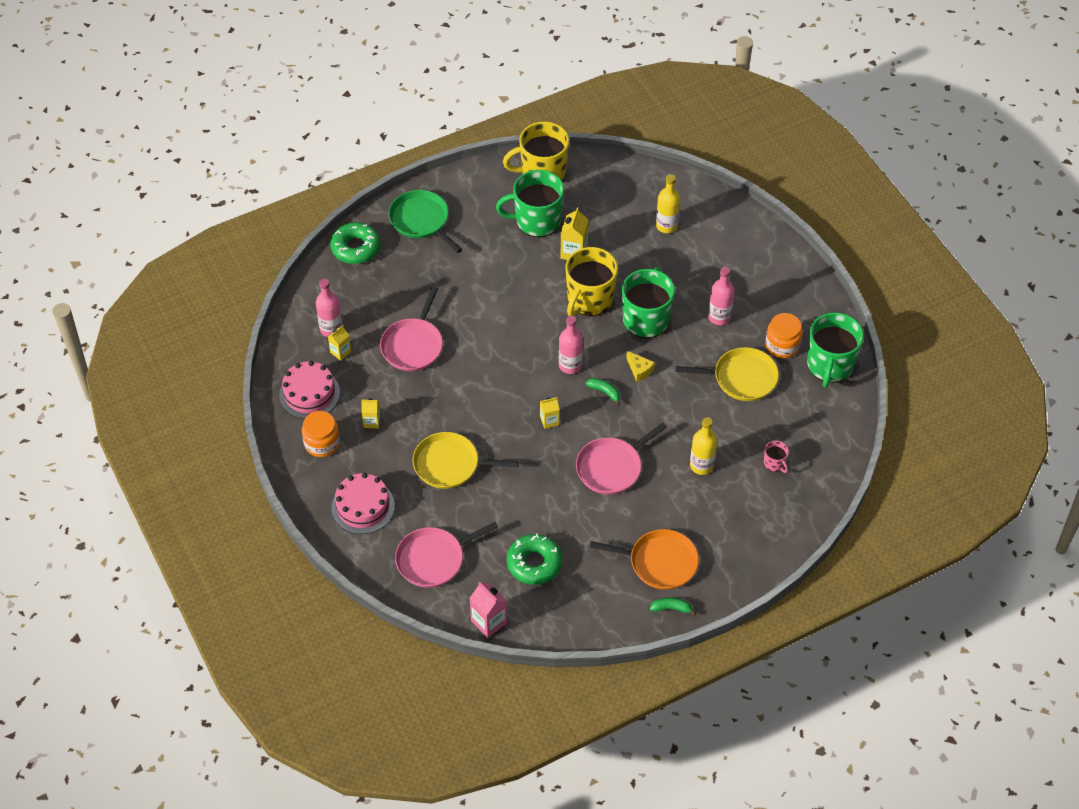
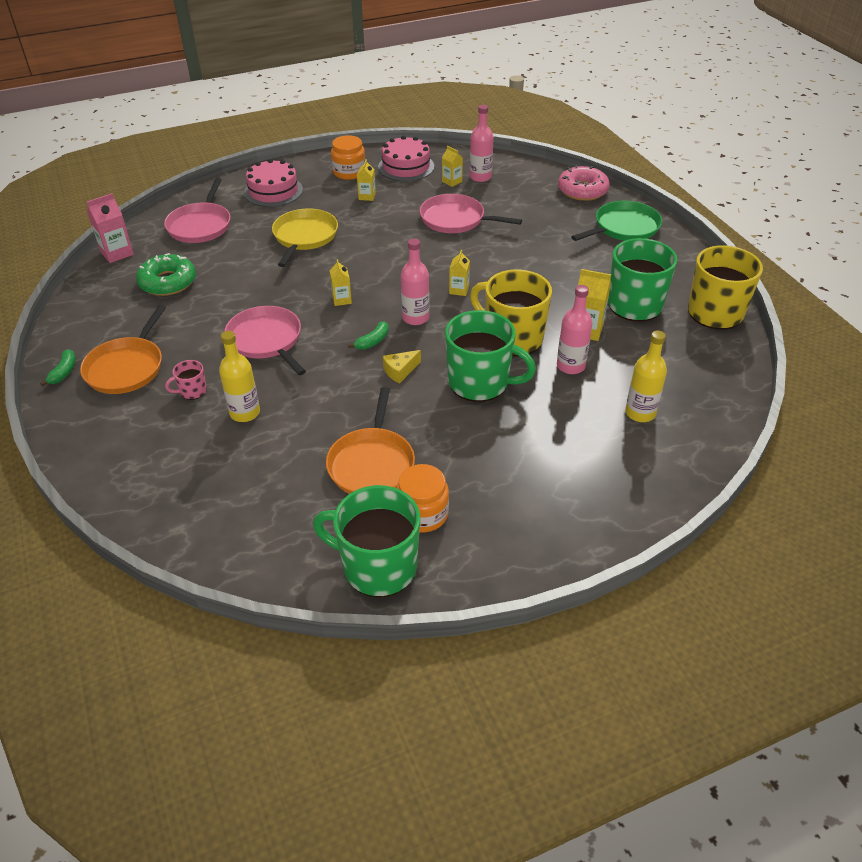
camera: 95 degrees right, 10 degrees down
(356, 248) = (582, 190): green donut -> pink donut
(433, 559) = (200, 225): pink pan -> pink pan turned 150 degrees counterclockwise
(527, 337) = (459, 290): none -> yellow carton
(719, 317) = (479, 451): pink bottle -> pink bottle (570, 366)
(741, 378) = (372, 463): yellow pan -> orange pan
(774, 463) = (225, 482): pink mug -> pink mug (192, 391)

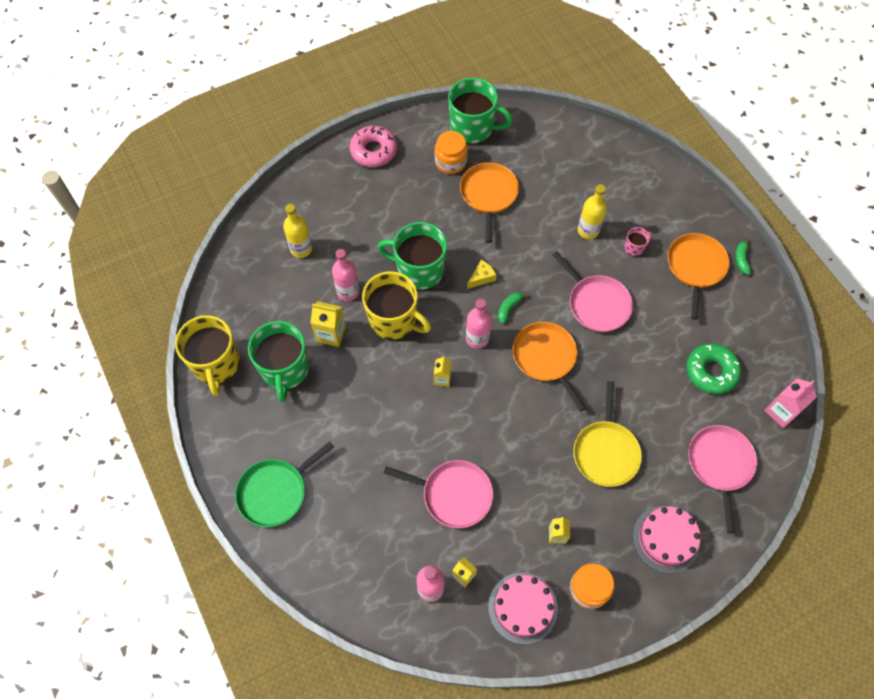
camera: 175 degrees right, 20 degrees up
(342, 299) = (546, 358): yellow carton -> orange pan
(582, 190) = (311, 566): pink donut -> pink donut (373, 151)

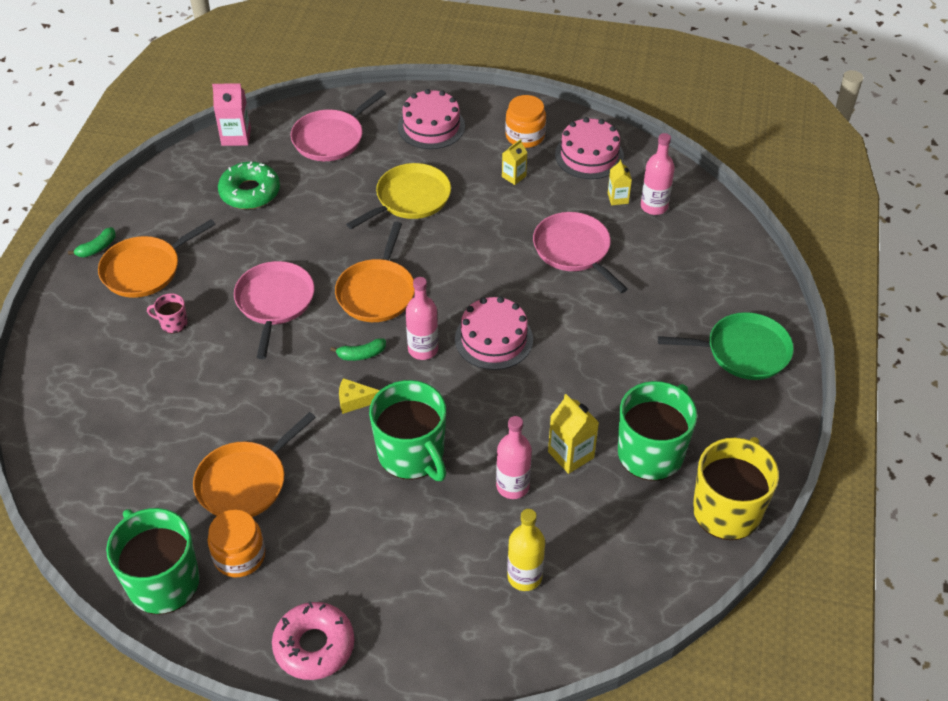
camera: 140 degrees left, 15 degrees down
(393, 320) = (490, 423): yellow mug -> none
(442, 378) = (494, 339): yellow carton -> pink cake
(588, 230) = (193, 370): yellow bottle -> none

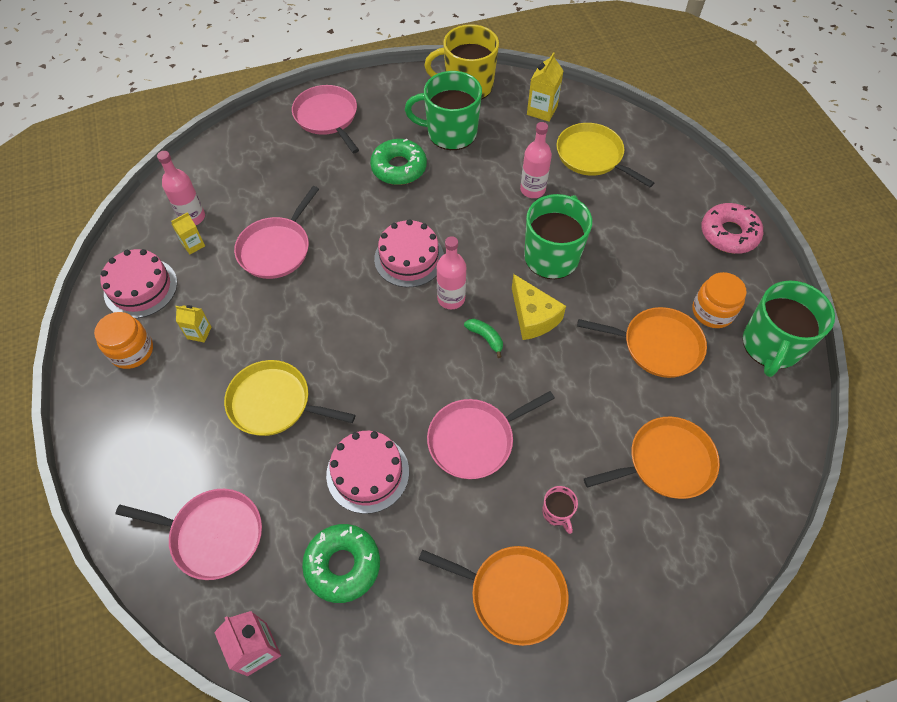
camera: 120 degrees left, 10 degrees up
(97, 248) = (517, 675): green banana -> none
(355, 401) = (533, 317): yellow cheese -> yellow cheese, size x1.65
(377, 292) = (410, 364): orange pan -> orange pan (666, 462)
(431, 126) = (149, 443): pink cake -> pink cake (367, 473)
(524, 576) = (592, 156): yellow bottle -> yellow pan
(571, 455) = (483, 171): yellow carton -> yellow carton (542, 110)
(623, 381) = (399, 168): none -> green donut
(743, 351) = (327, 117): green pan -> pink pan

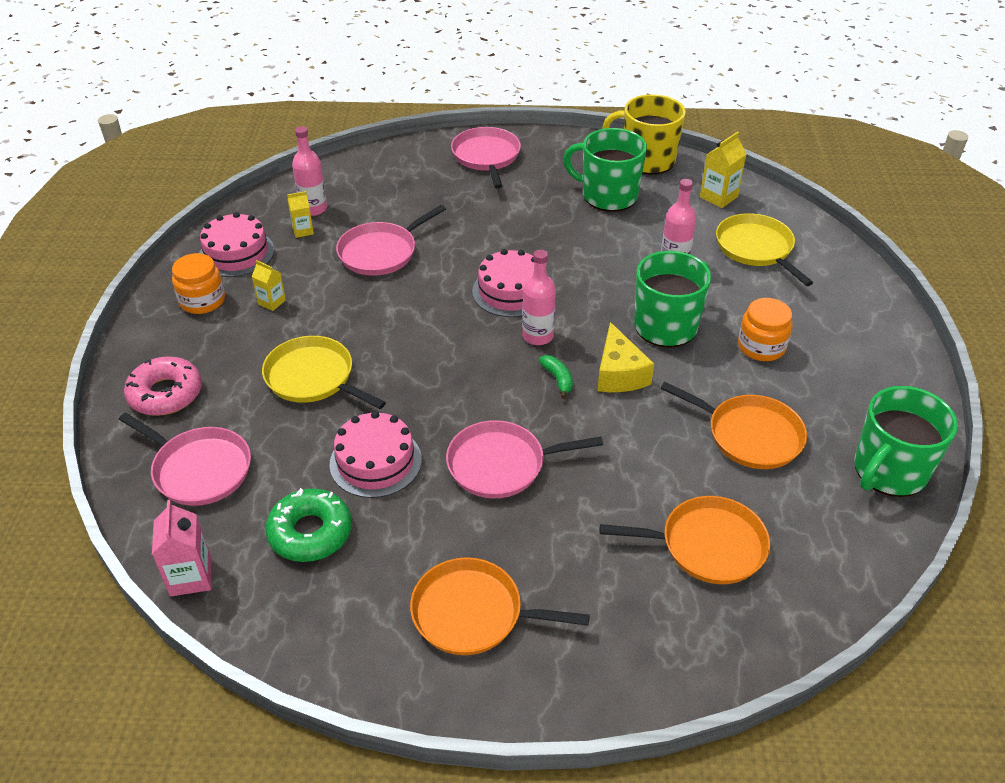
camera: 20 degrees right, 15 degrees down
(399, 168) = (538, 213): green donut -> none
(512, 594) = (473, 613): orange pan -> orange pan turned 150 degrees clockwise
(557, 512) = (559, 555): pink mug -> none
(712, 311) = (831, 421): orange jar -> orange jar (761, 346)
(729, 234) = (886, 354): pink donut -> pink donut (165, 394)

